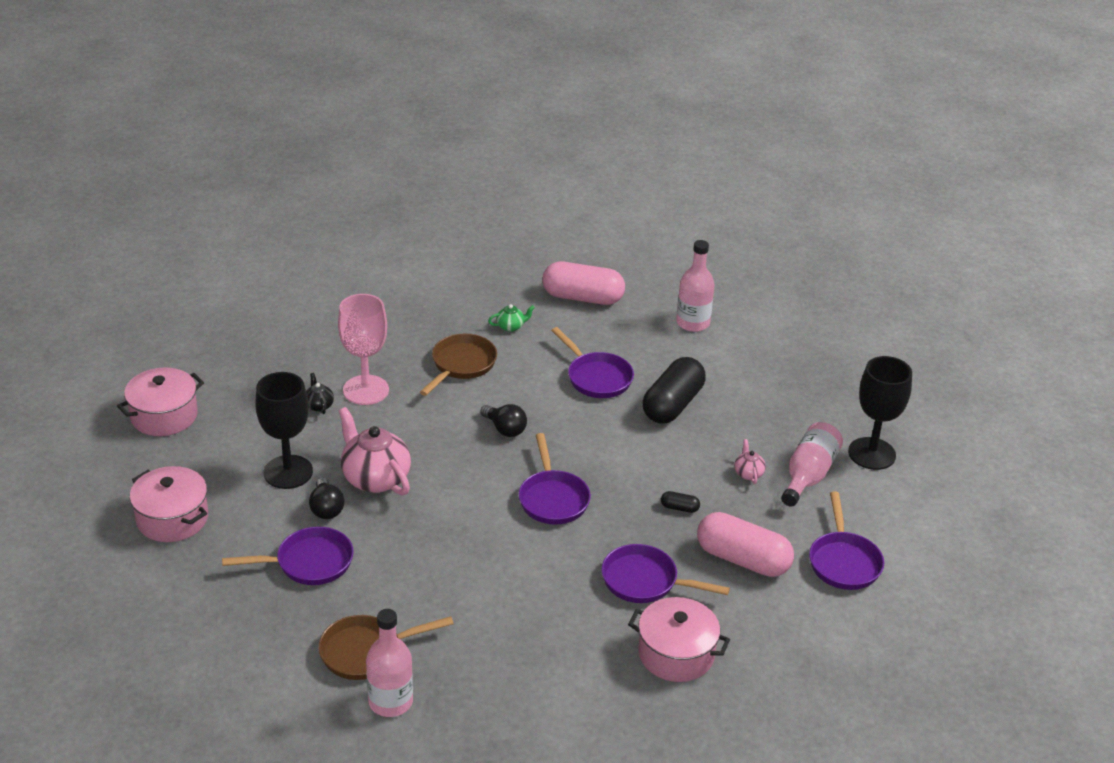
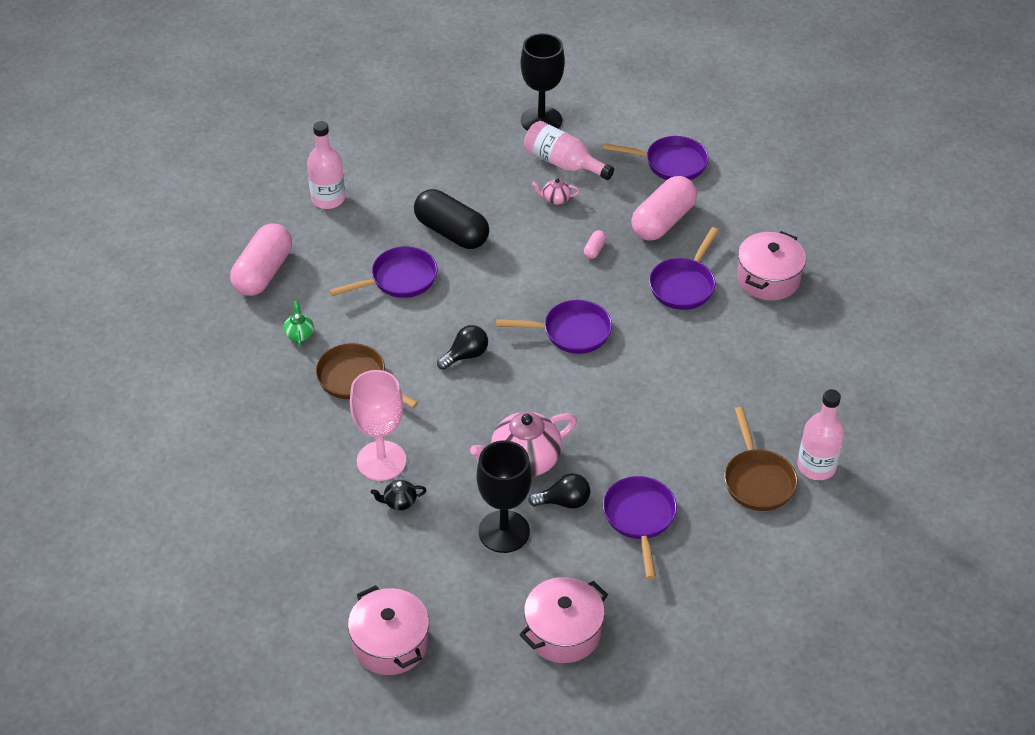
camera: 80 degrees left, 10 degrees up
(679, 508) = (594, 250): black capsule -> pink capsule

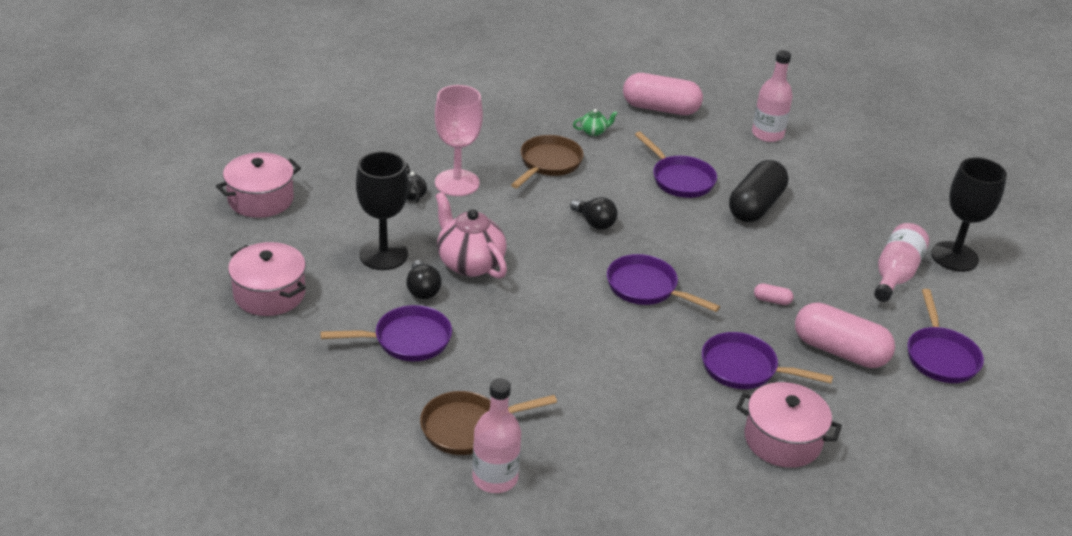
camera: 80 degrees right, 10 degrees down
(555, 199) = (836, 271): pink teapot -> none
(571, 332) = (646, 288): purple pan -> purple pan turned 135 degrees clockwise

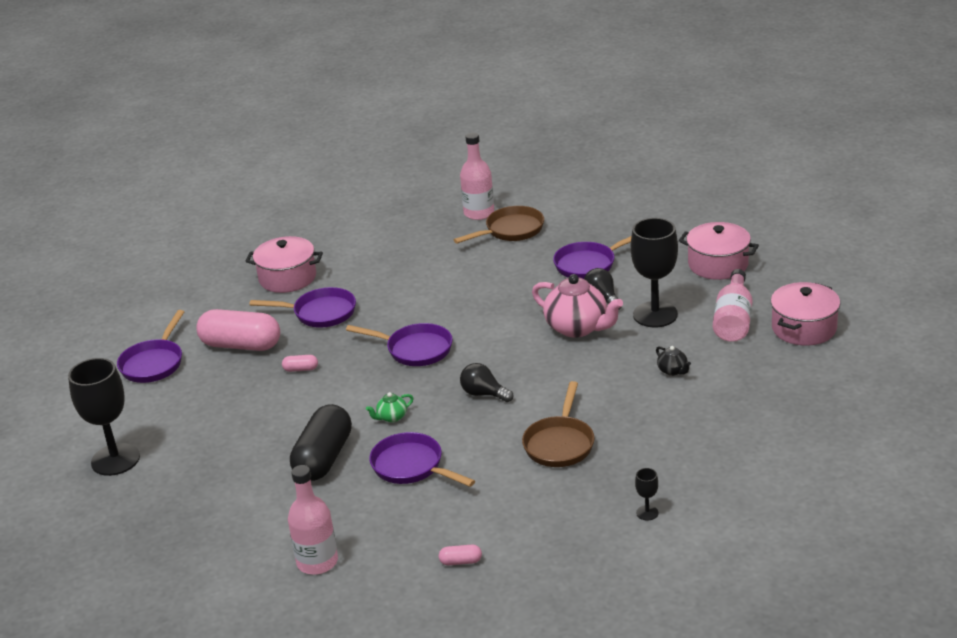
camera: 170 degrees right, 5 degrees down
(457, 183) = (639, 395): pink goblet -> none
(511, 102) = (647, 513): none -> black goblet
(594, 131) = (529, 500): green teapot -> green teapot (391, 417)
(660, 108) = (461, 562): pink capsule -> pink capsule, size x0.41
(895, 274) = (181, 424): pink bottle -> pink bottle (733, 320)
(940, 356) = (154, 363): purple pan -> purple pan turned 150 degrees counterclockwise

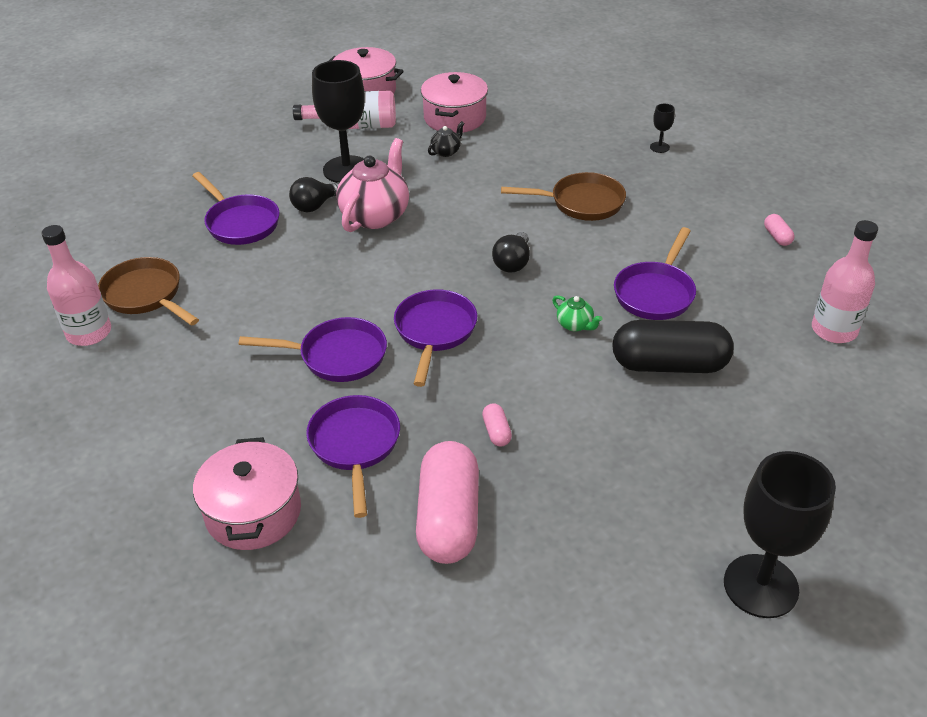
camera: 105 degrees left, 10 degrees up
(154, 363) = (516, 624): purple pan -> purple pan (337, 356)
(718, 264) = (248, 141): pink pot -> pink pot (455, 118)

